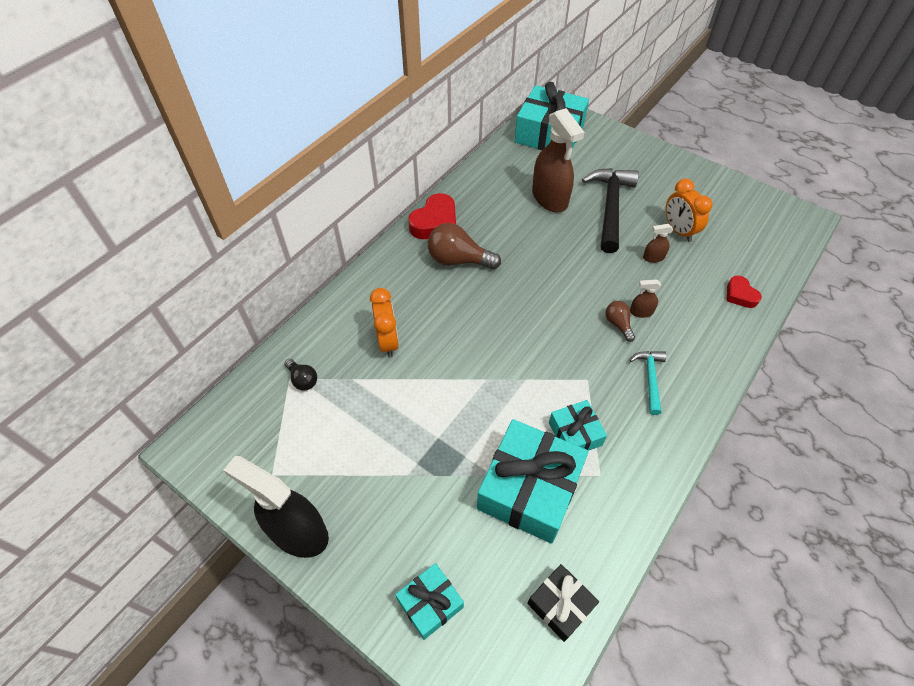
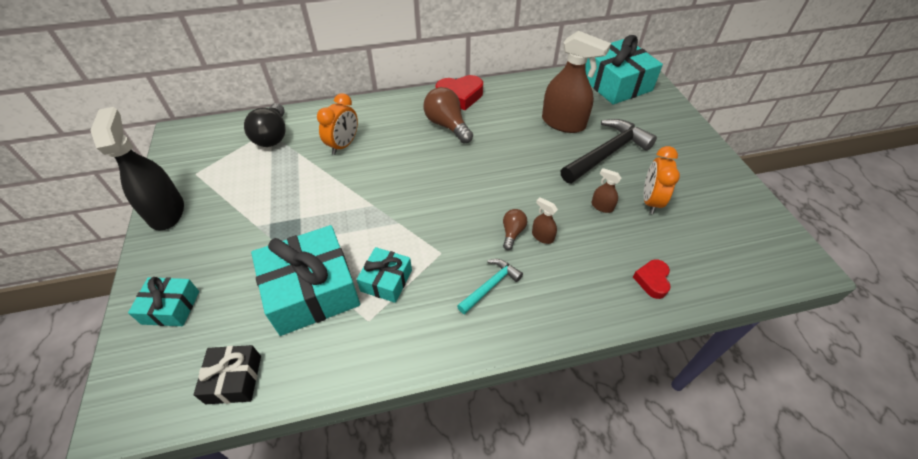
camera: 40 degrees right, 5 degrees down
(303, 380) = (273, 136): black light bulb -> black light bulb, size x1.84
(549, 198) = (563, 123): brown spray bottle -> brown spray bottle turned 75 degrees counterclockwise

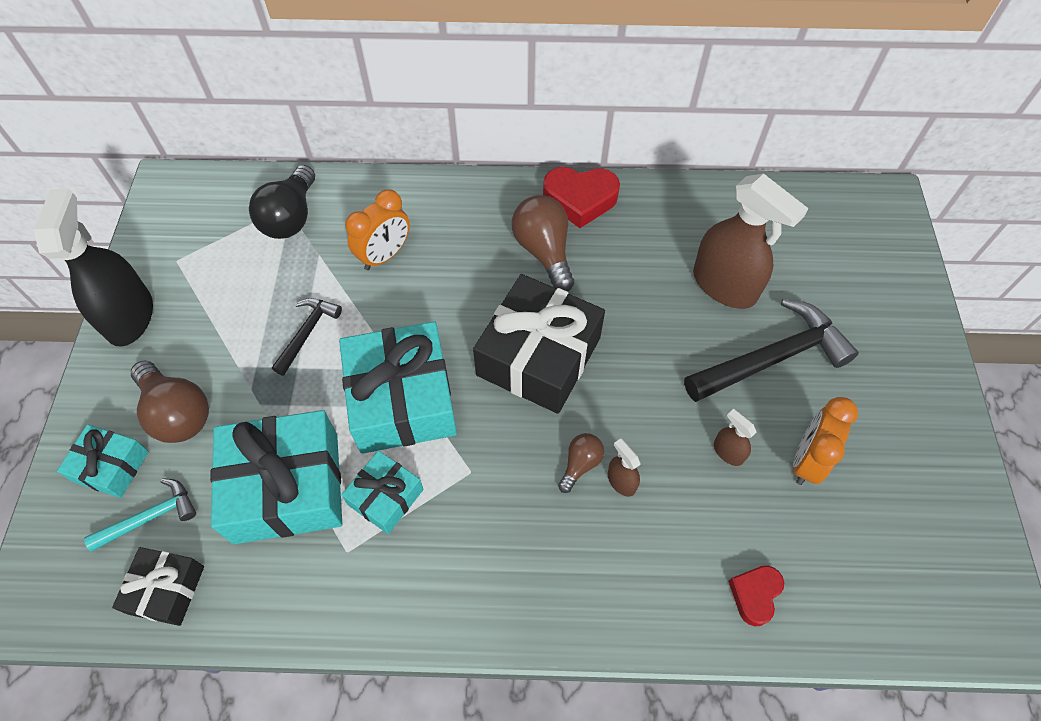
camera: 15 degrees right, 10 degrees up
(217, 262) = (177, 413): none -> brown light bulb
(302, 196) = (307, 332): none -> black hammer
(463, 180) = (538, 356): none -> black gift
(490, 286) = (522, 542): turquoise hammer -> turquoise hammer (151, 517)
(615, 84) = (838, 225): turquoise gift -> turquoise gift (402, 399)

